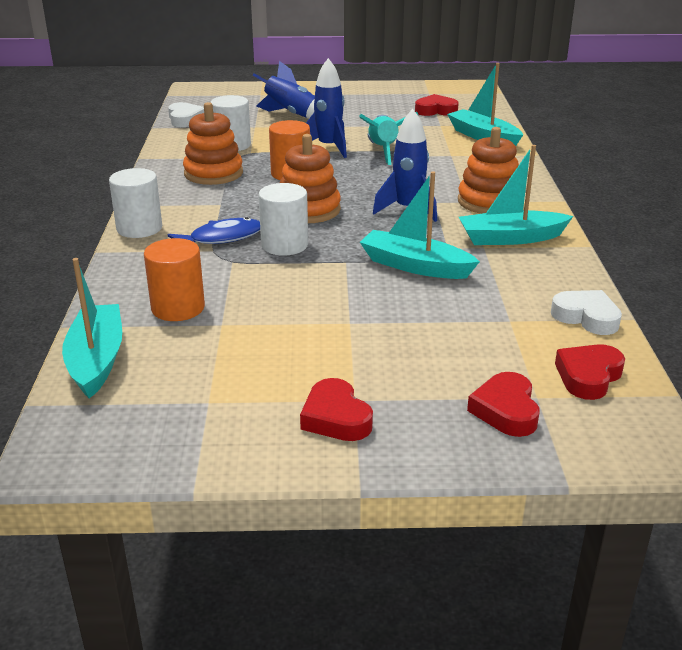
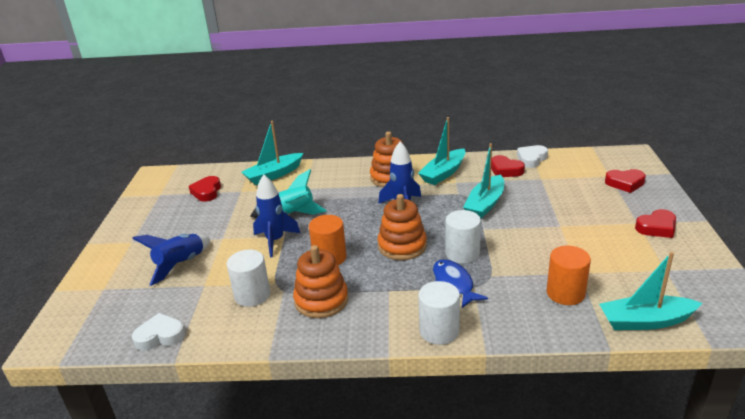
camera: 85 degrees left, 0 degrees up
(510, 238) = (443, 173): turquoise boat -> turquoise boat turned 45 degrees clockwise
(588, 376) = (586, 163): red heart -> red heart (505, 170)

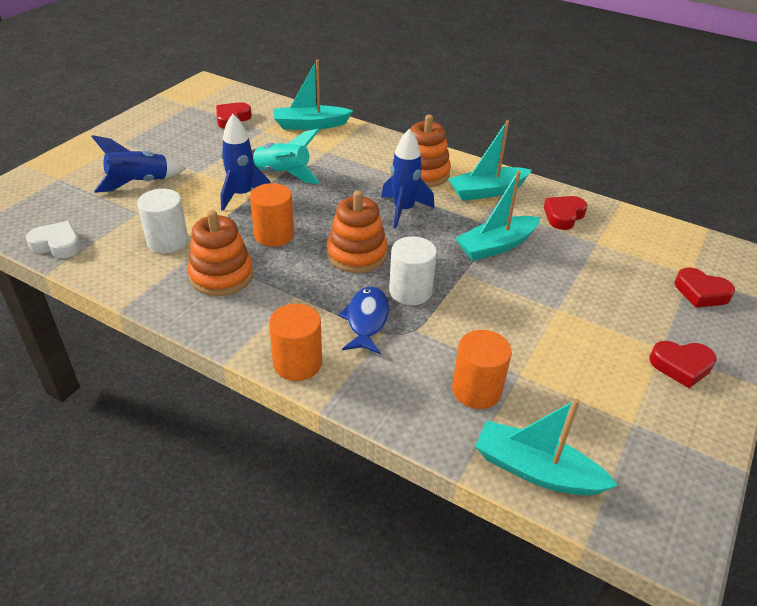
camera: 25 degrees right, 10 degrees up
(439, 331) = (297, 363): white cylinder -> orange cylinder
(505, 170) = (563, 216): red heart -> red heart turned 60 degrees clockwise
(531, 159) = (610, 215): white heart -> none

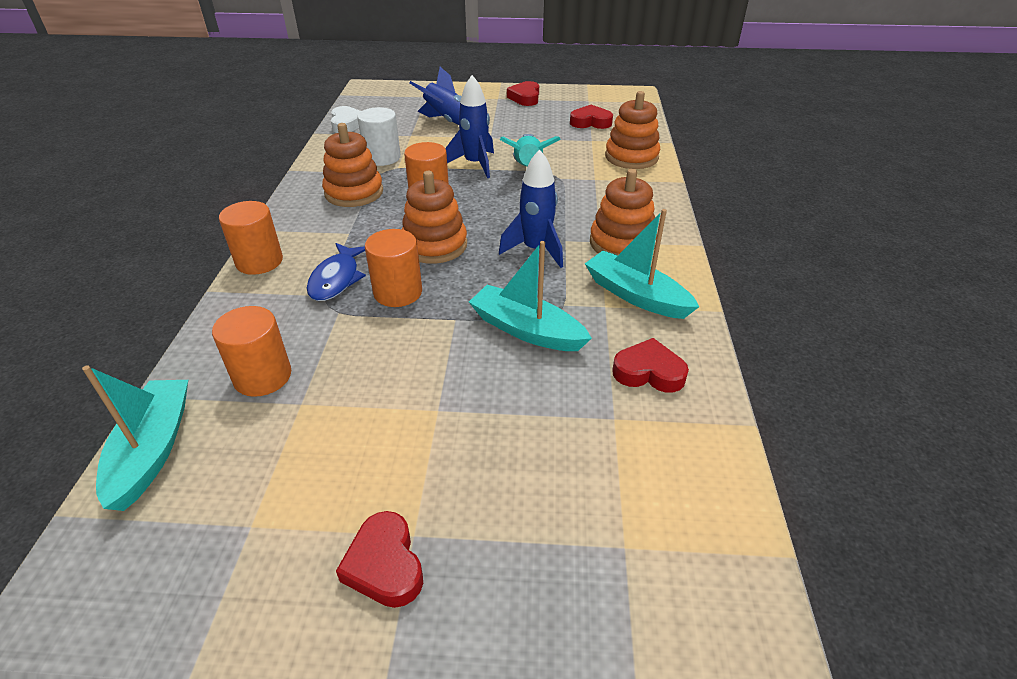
camera: 65 degrees right, 0 degrees up
(310, 125) = (631, 157): turquoise boat -> orange stacking toy
(366, 320) = (337, 279): blue fish -> blue fish turned 120 degrees clockwise
(410, 291) = (398, 292): white cylinder -> orange cylinder
(701, 292) = (584, 568): red heart -> red heart (525, 98)

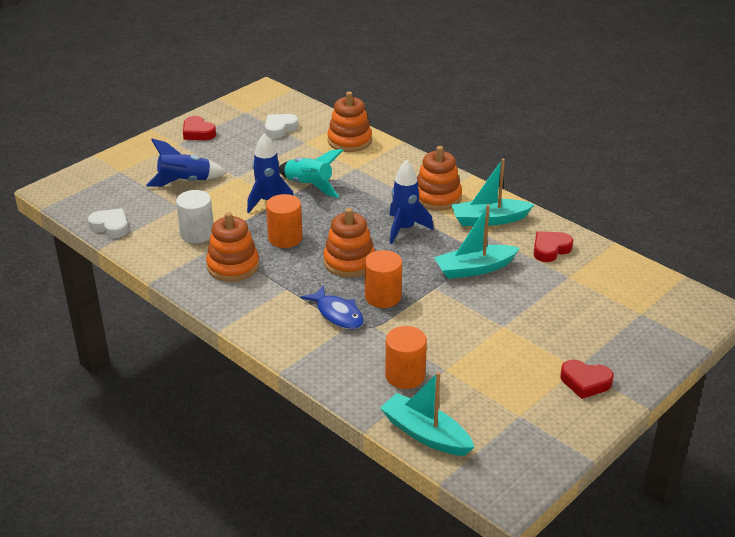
camera: 50 degrees left, 5 degrees down
(259, 261) = (273, 338): orange cylinder -> none
(590, 122) = (280, 129): red heart -> white heart

